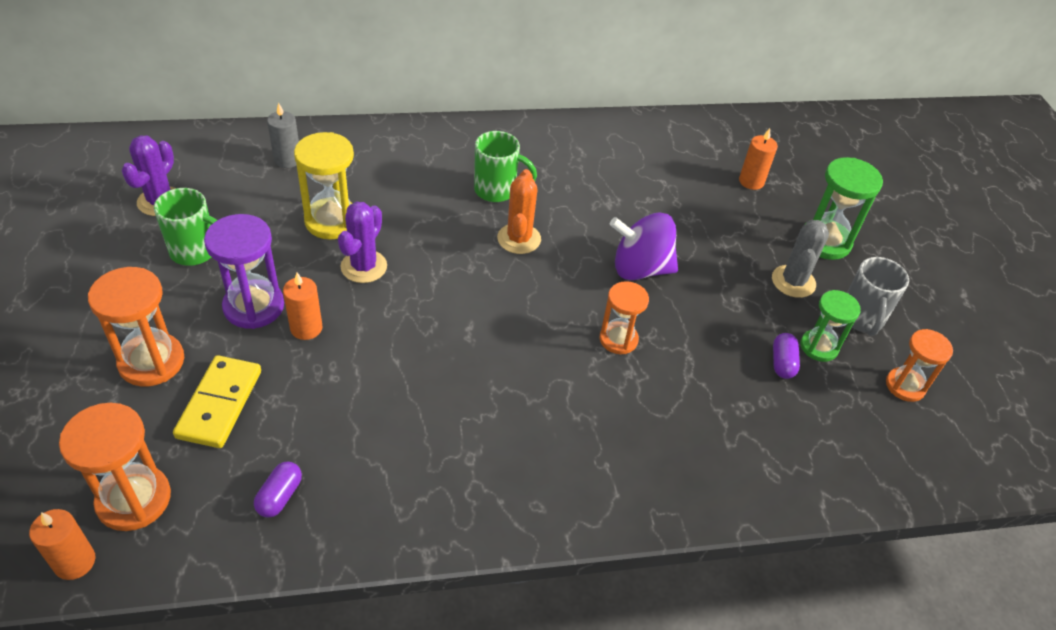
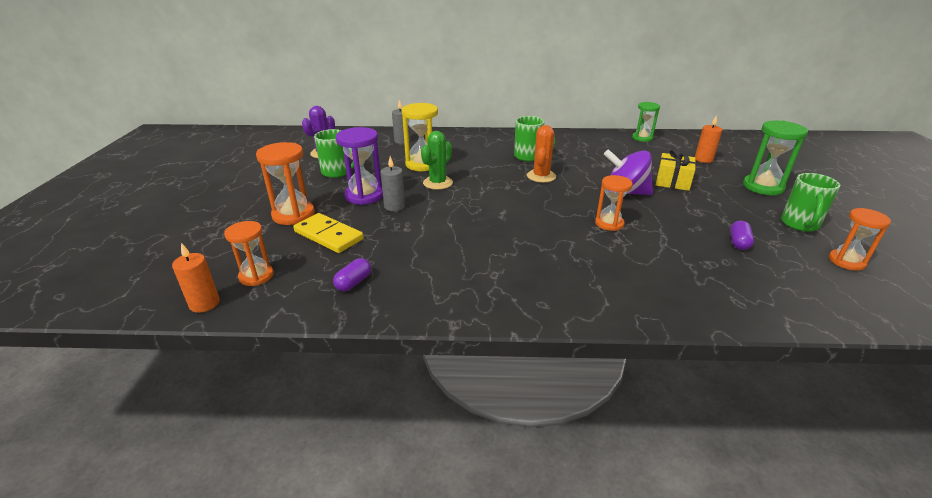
camera: 15 degrees right, 15 degrees down
(134, 499) = (256, 276): orange hourglass -> orange hourglass, size x0.66
(219, 404) = (328, 236): yellow domino -> yellow domino turned 75 degrees counterclockwise
(306, 328) = (394, 206): orange candle -> grey candle
(364, 267) = (438, 183): purple cactus -> green cactus
(706, 238) = (672, 181): none -> yellow gift
(793, 281) = (741, 204): grey cactus -> none
(819, 347) = (767, 236): green hourglass -> green hourglass (642, 138)
(861, 319) = (800, 224): grey mug -> green mug

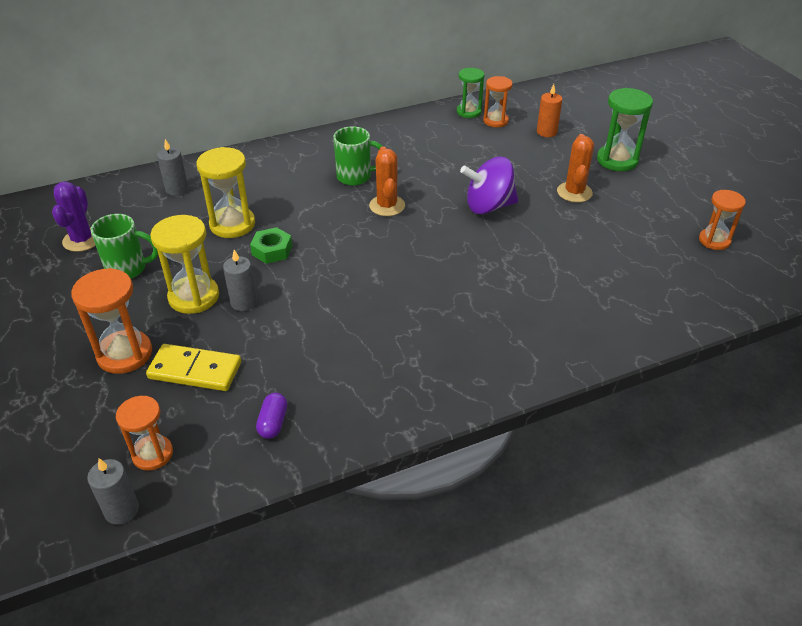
camera: 25 degrees left, 10 degrees up
(204, 303) = (121, 510): orange candle -> grey candle
(364, 195) = (194, 297): purple hourglass -> yellow hourglass
(438, 183) = (272, 250): green cactus -> green nut
(609, 223) = (492, 256): orange hourglass -> orange hourglass (495, 121)
(672, 181) = (529, 176): yellow gift -> none
(709, 199) = (574, 192): none -> orange cactus
(738, 243) = (620, 245): purple capsule -> none
(800, 224) = (665, 204): green mug -> none

